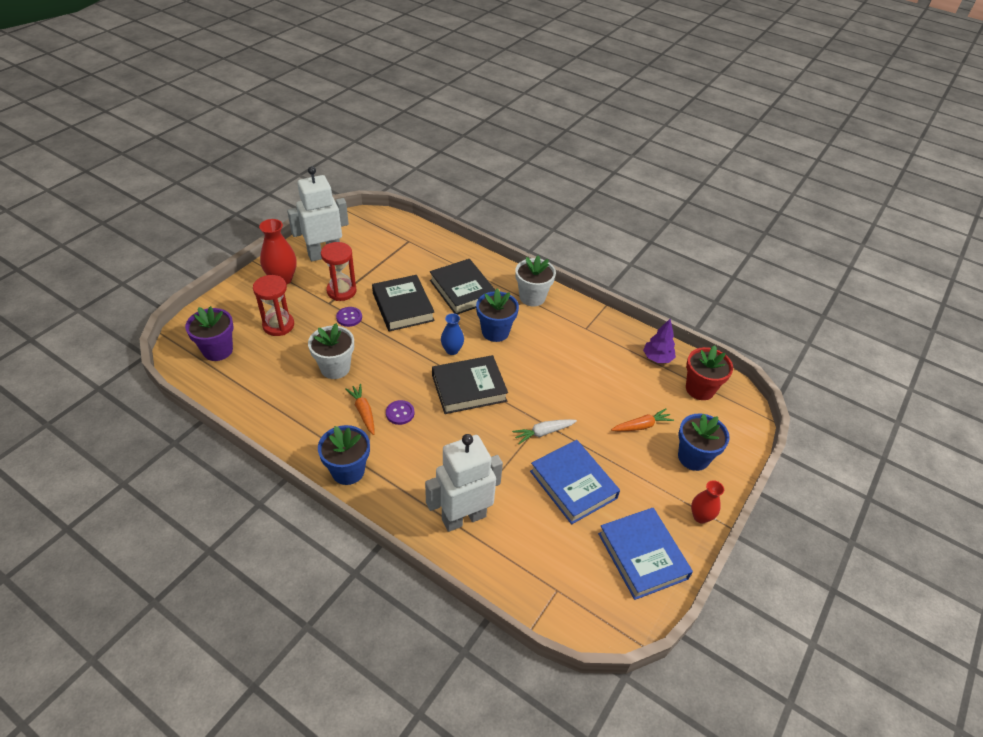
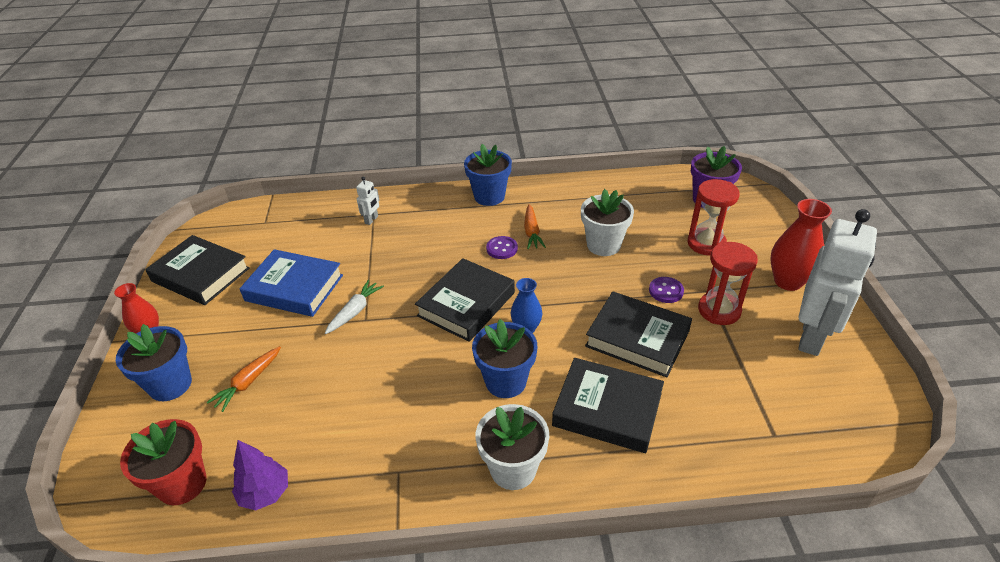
camera: 145 degrees right, 5 degrees down
(363, 412) = (532, 232): orange carrot -> orange carrot turned 60 degrees clockwise
(463, 517) = (371, 220): white robot -> white robot, size x0.41
(642, 556) = (201, 275): blue book -> black book

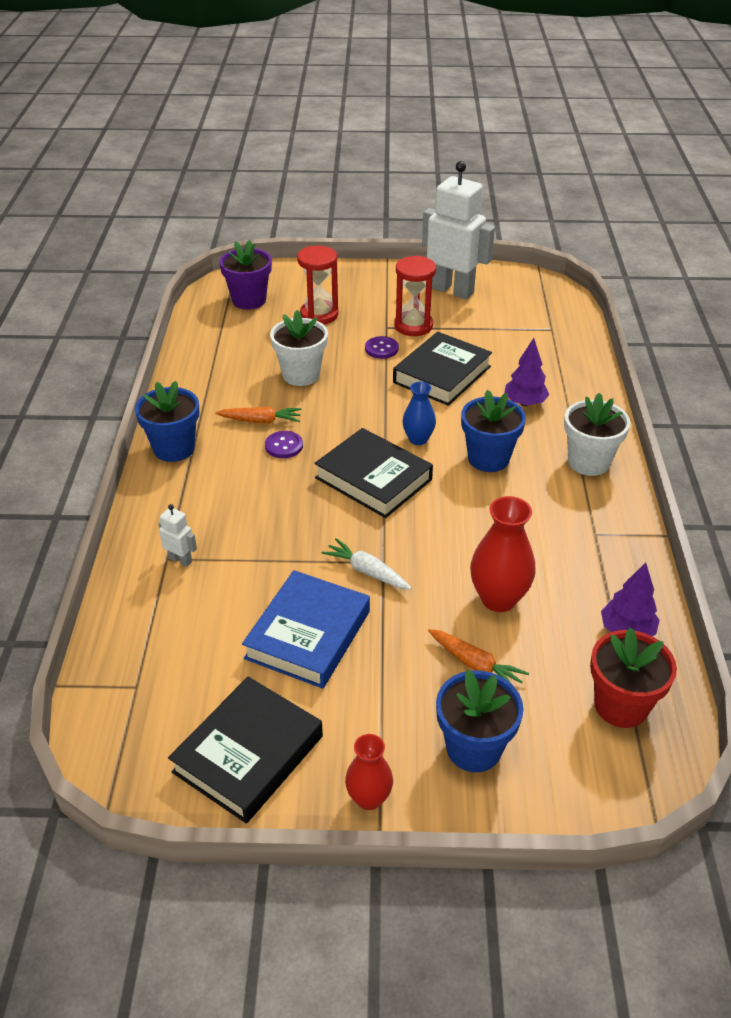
camera: 85 degrees left, 0 degrees up
(607, 409) = (524, 403): black book -> purple tree
(788, 281) = (384, 285): red vase -> red vase (498, 599)

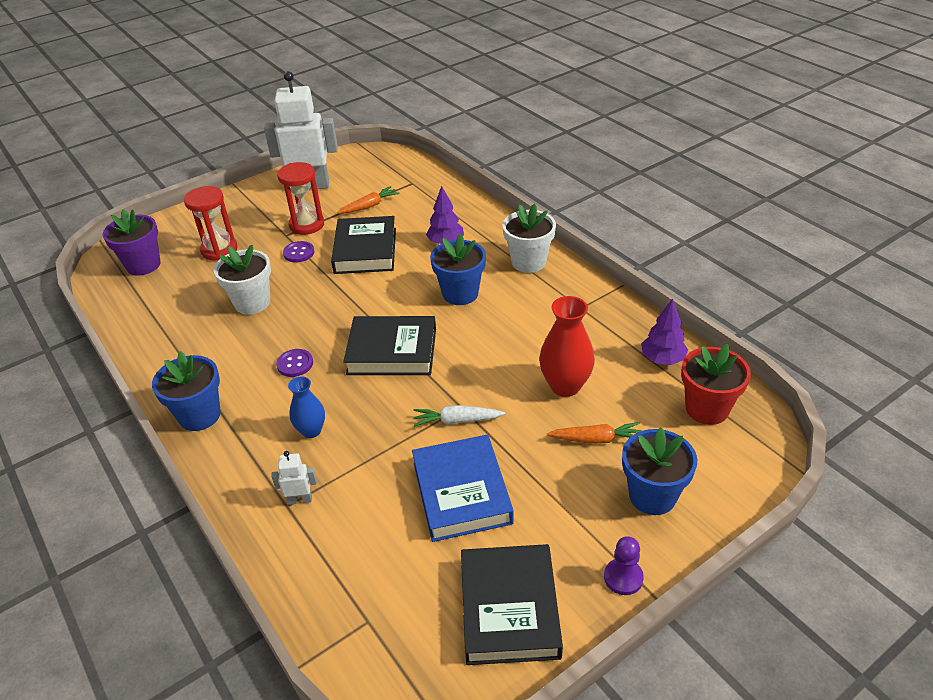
camera: 35 degrees left, 0 degrees up
(261, 421) = (255, 355): orange carrot -> orange carrot (369, 206)
(369, 798) = (623, 577): red vase -> purple pawn
(418, 439) = (396, 305): blue vase -> blue vase (311, 431)

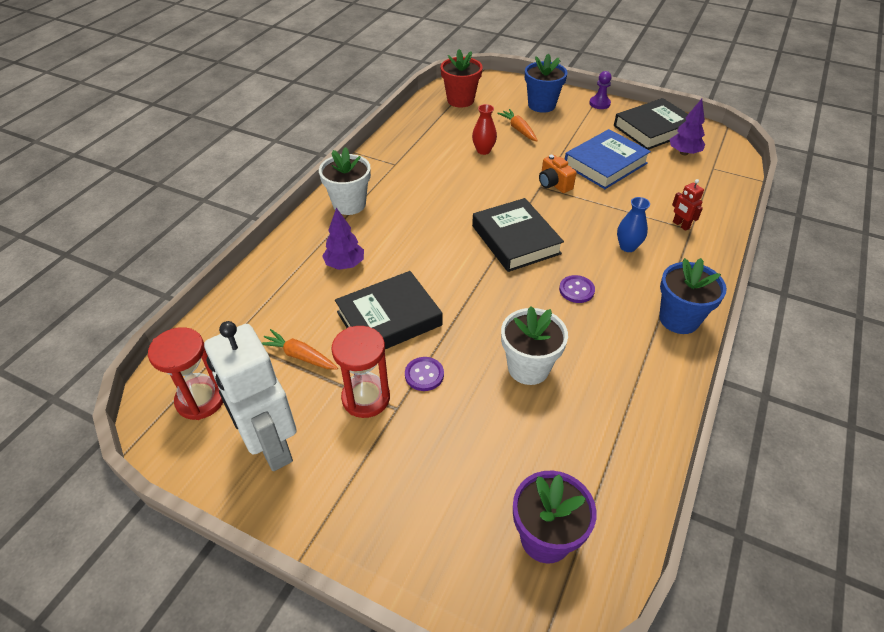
camera: 120 degrees left, 5 degrees up
(219, 250) = (463, 463): red hourglass -> red hourglass (201, 400)
(300, 499) = (680, 225): white robot -> red robot
(457, 421) = (554, 184): white carrot -> orange camera
(460, 293) = (417, 228): blue flower pot -> none
(565, 386) = (483, 150): red vase -> red vase, size x0.62
(662, 359) = (428, 121): purple tree -> purple tree (684, 153)

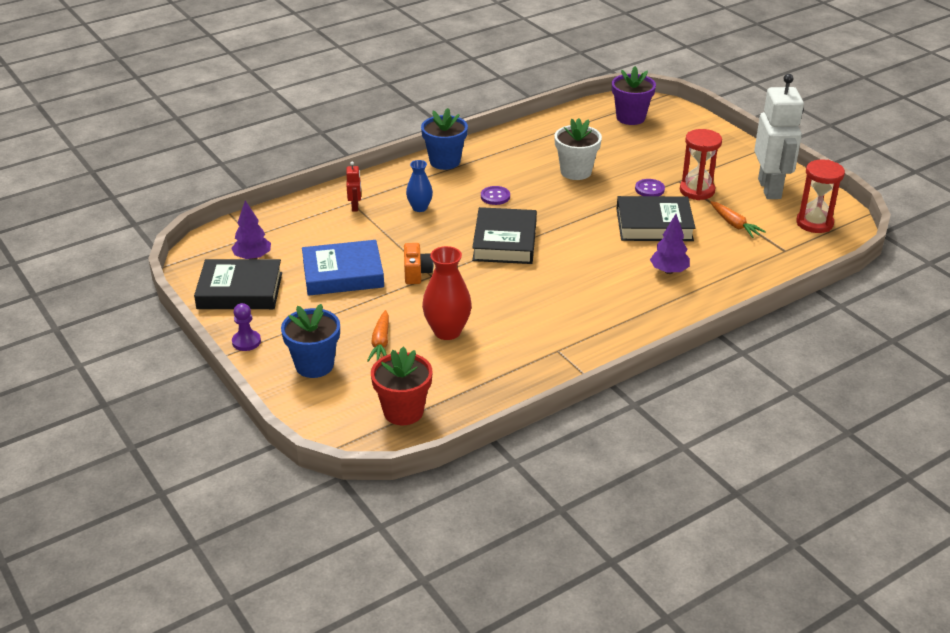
camera: 150 degrees left, 10 degrees down
(349, 204) = (635, 322): white flower pot -> none
(483, 150) = (447, 331): red vase -> red vase, size x1.60

